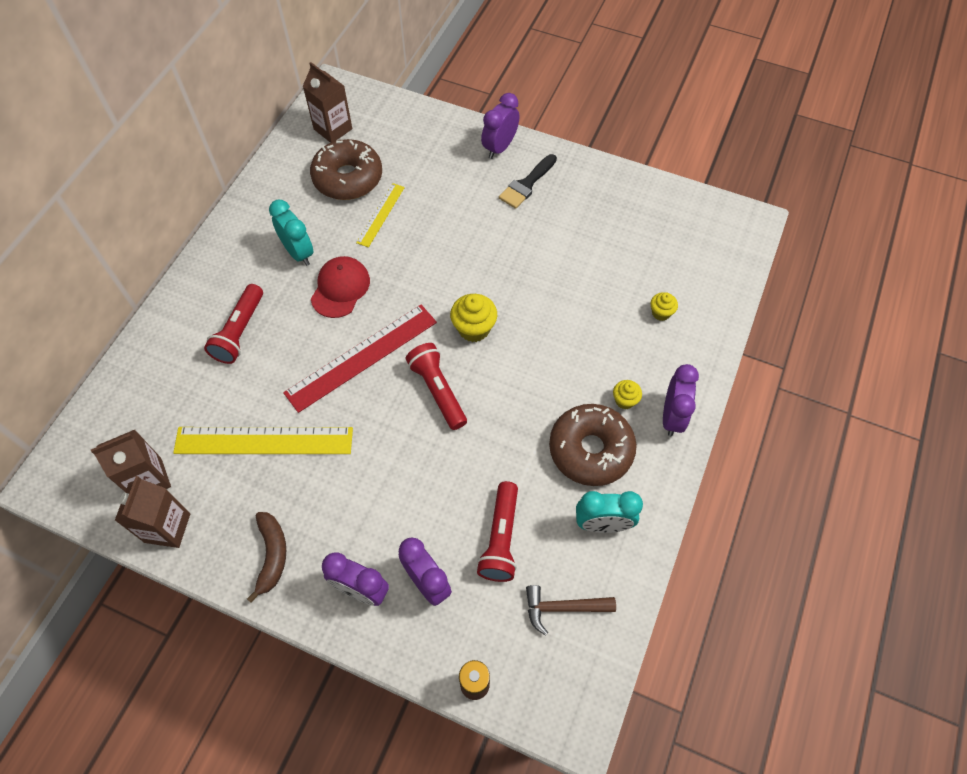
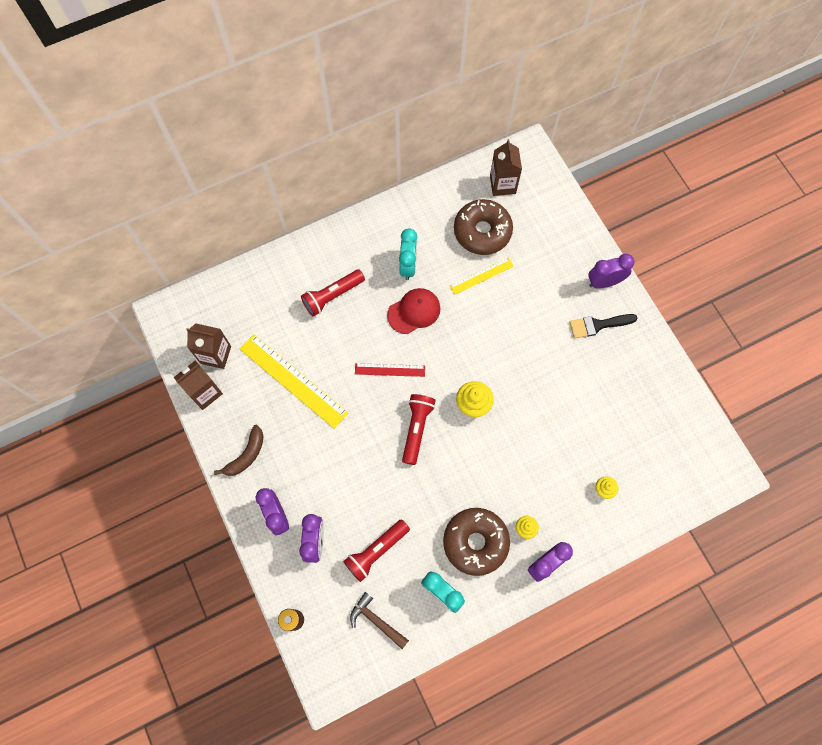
camera: 40 degrees right, 10 degrees up
(361, 357) = (390, 370): red ruler -> red ruler, size x0.55

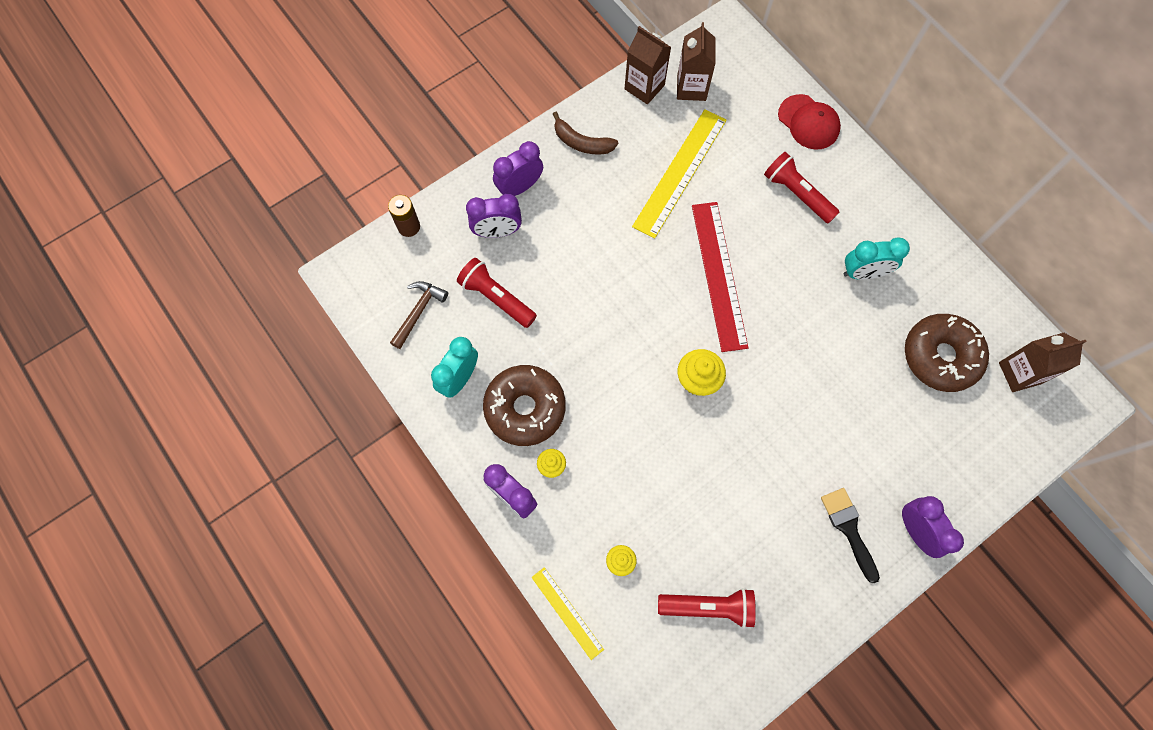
camera: 80 degrees right, 0 degrees up
(390, 370) = (719, 275): red ruler -> red ruler, size x1.83
(414, 311) = (803, 290): red cap -> red cap (808, 122)
(416, 429) = (651, 318): red flashlight -> red flashlight (708, 607)
(481, 276) = (876, 364): yellow ruler -> yellow ruler (567, 612)

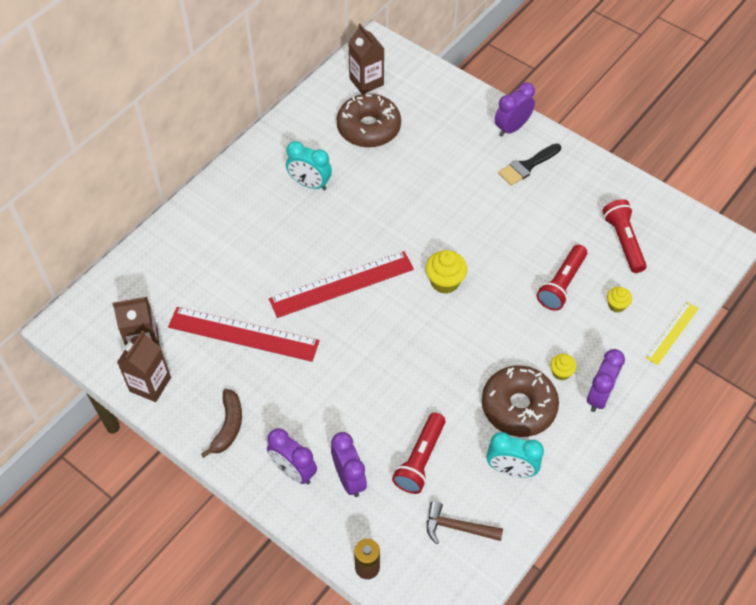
camera: 105 degrees left, 15 degrees down
(680, 172) = (243, 334): yellow ruler -> red ruler
(797, 194) = (244, 240): red flashlight -> red flashlight (561, 284)
(808, 122) = (166, 243): red cap -> none
(863, 273) = (310, 184): turquoise clock -> turquoise clock turned 135 degrees clockwise

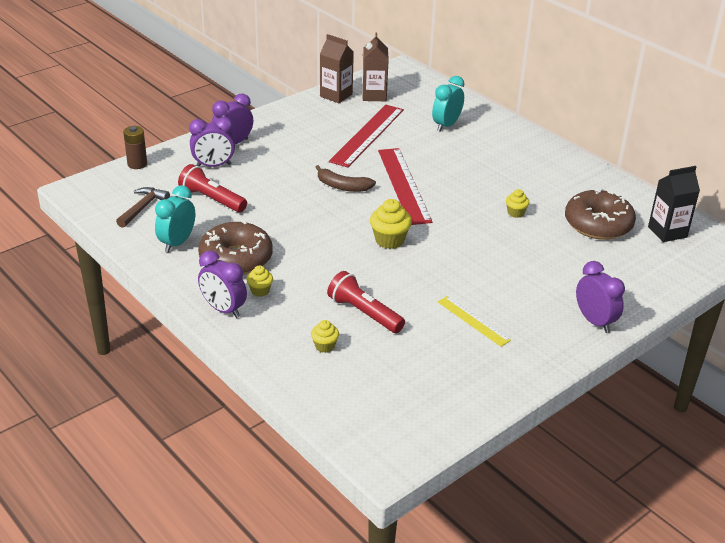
camera: 100 degrees right, 20 degrees down
(228, 426) = (285, 121): brown banana -> brown banana (342, 186)
(310, 184) = (525, 182): turquoise clock -> turquoise clock (446, 125)
(366, 82) = (667, 232): brown carton -> black carton
(367, 188) = (515, 213): none -> yellow cupcake
(527, 166) = (534, 321): black brush -> none
(623, 241) = (409, 372): red flashlight -> none
(672, 333) = (275, 379): yellow ruler -> yellow ruler (473, 321)

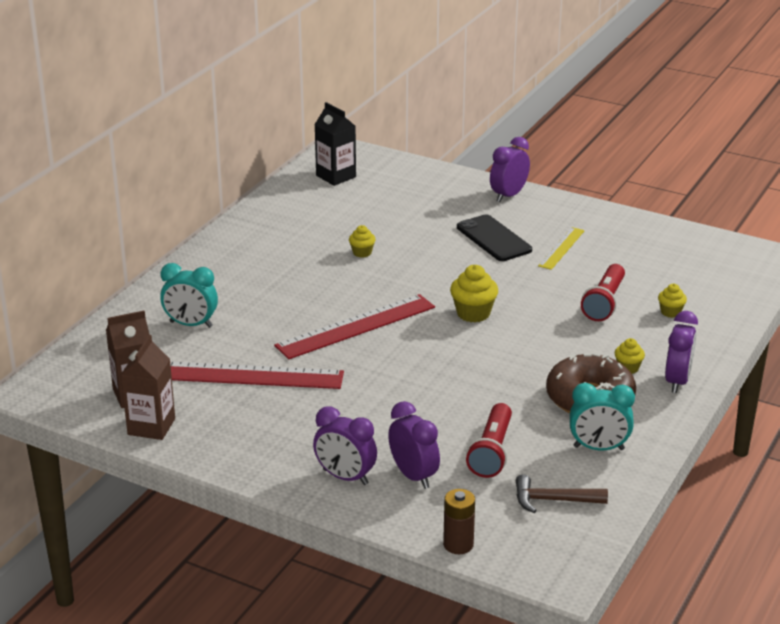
camera: 110 degrees left, 5 degrees down
(342, 186) = (389, 365): brown banana -> none
(509, 286) = (494, 239): none -> black phone
(598, 224) = (349, 209): brown donut -> none

